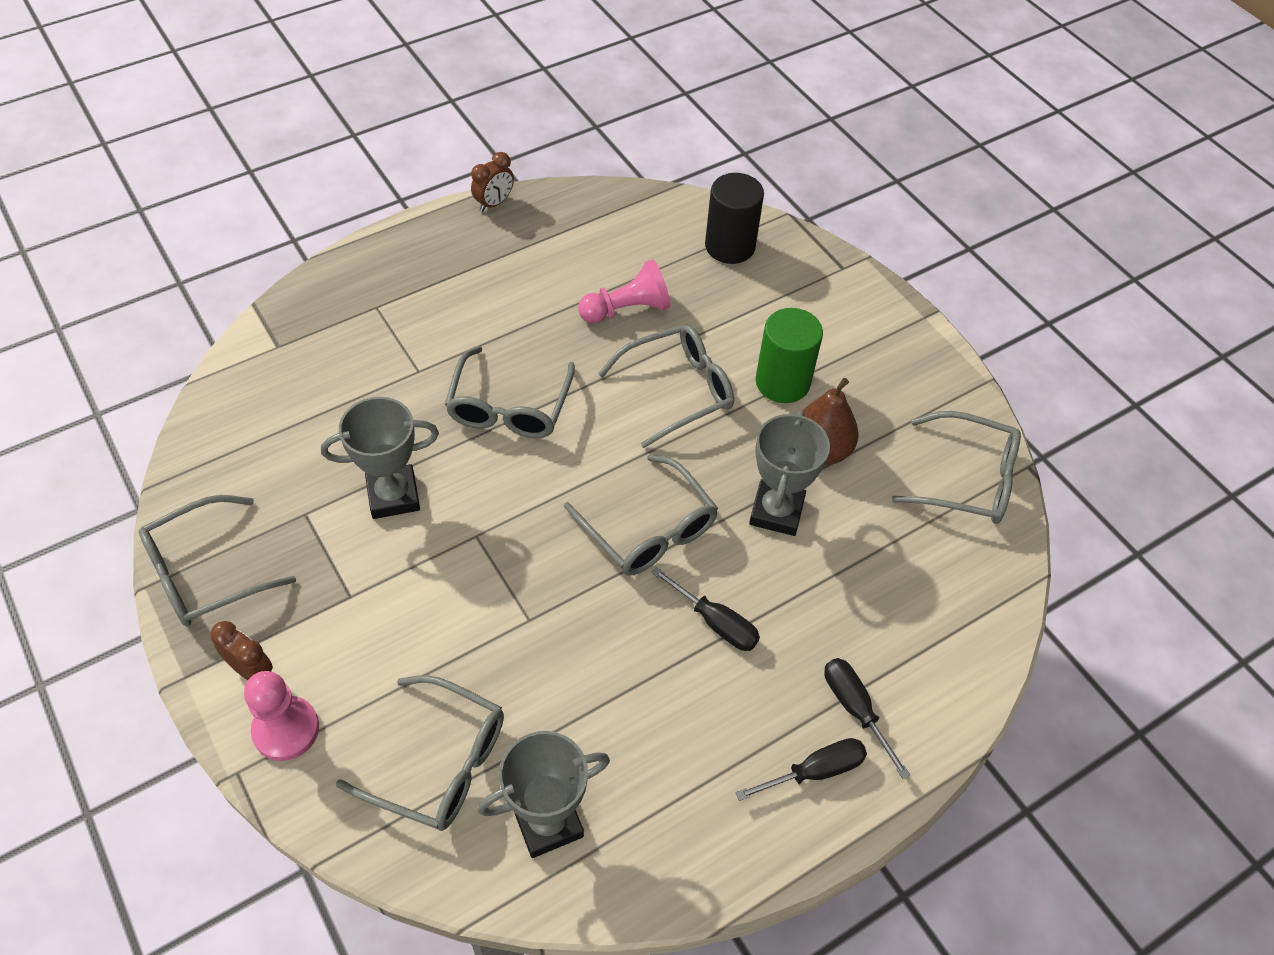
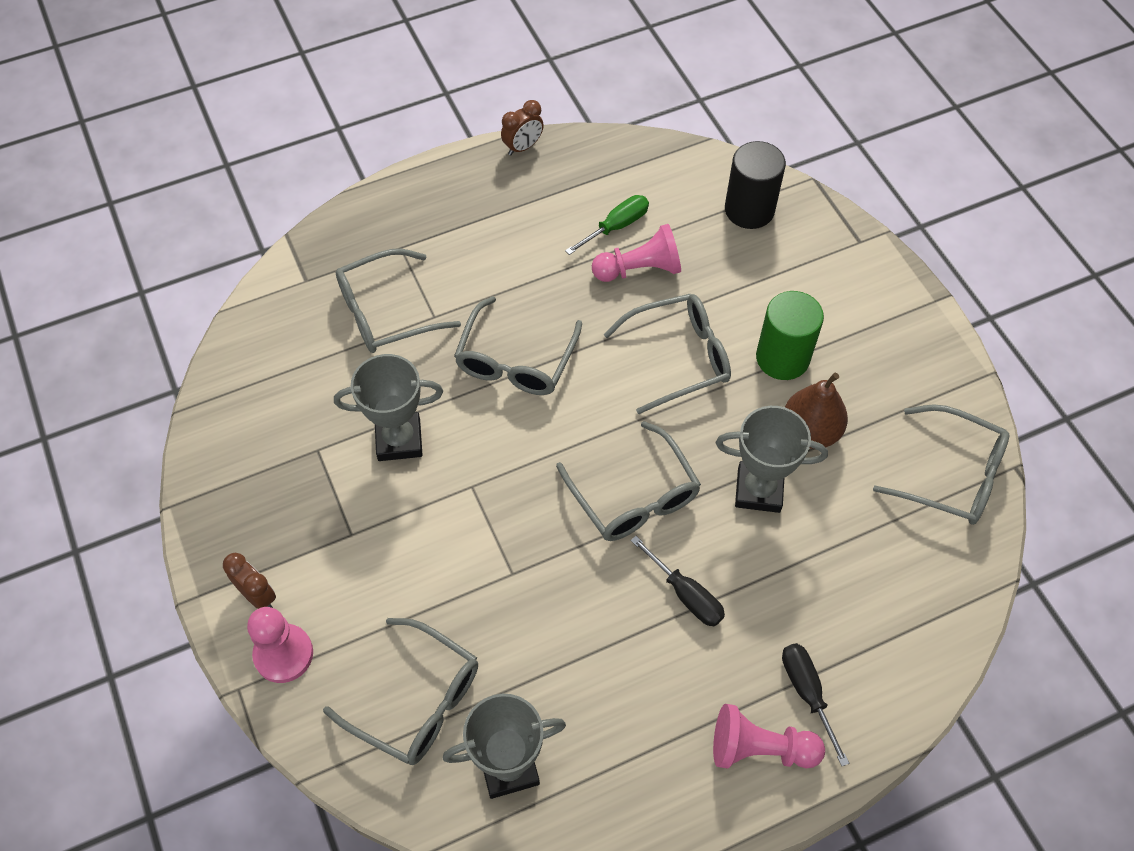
camera: 10 degrees right, 5 degrees up
(205, 573) = (223, 498): grey glasses -> grey glasses (385, 312)
(598, 271) = (616, 227): none -> green screwdriver
(776, 511) = (758, 490): grey trophy -> grey trophy turned 75 degrees clockwise
(814, 771) = (760, 748): black screwdriver -> pink pawn

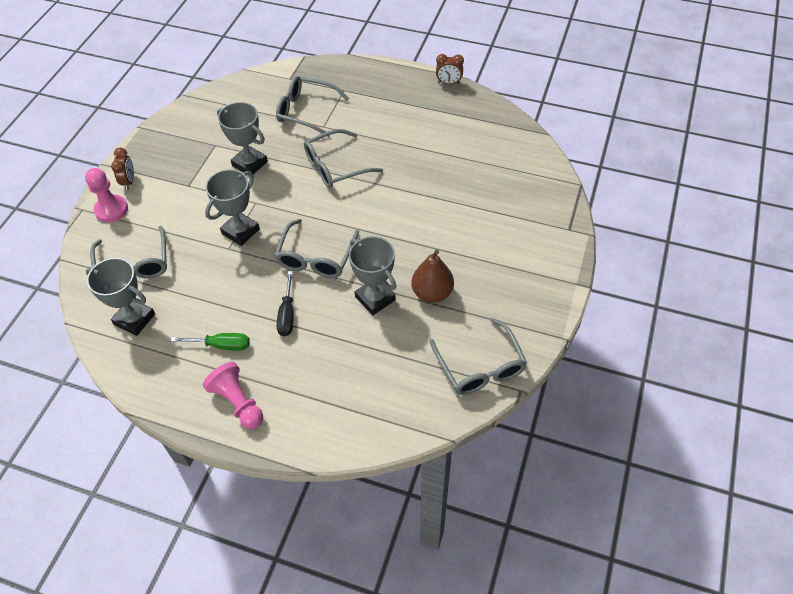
camera: 45 degrees right, 5 degrees down
(500, 539) = (240, 231): none -> grey trophy
(616, 227) = (450, 142): green screwdriver -> green screwdriver (221, 345)
(639, 269) = (438, 167): pink pawn -> none
(679, 357) = (410, 216): grey glasses -> none
(749, 210) = (527, 177): black cylinder -> none
(782, 358) = (460, 252): green cylinder -> none
(807, 693) = (287, 399): black screwdriver -> none

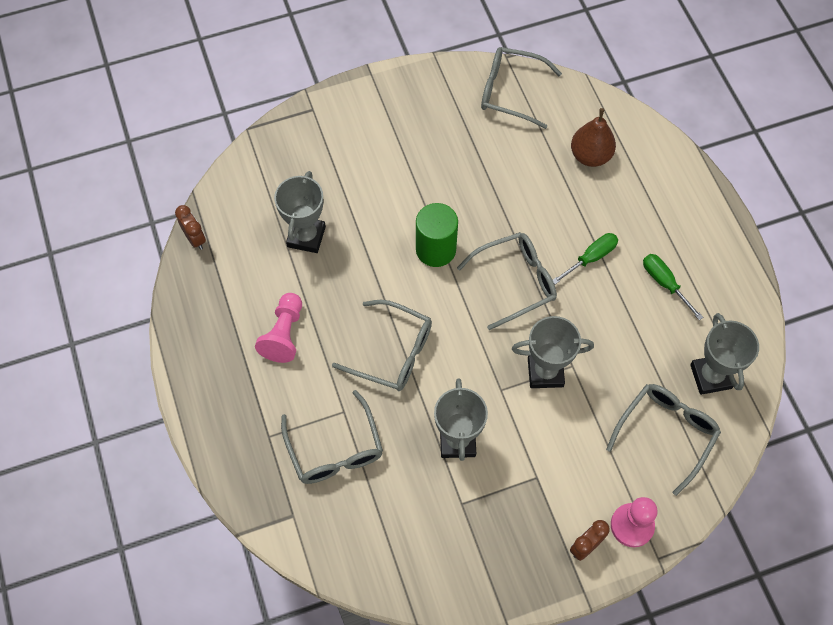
camera: 130 degrees left, 10 degrees up
(238, 402) = (695, 229): pink pawn -> pink pawn (284, 334)
(287, 314) = (590, 258): black screwdriver -> green screwdriver
(375, 298) = (515, 204): grey trophy -> grey trophy (306, 237)
(384, 230) = (436, 249): none -> green cylinder
(432, 293) = (471, 166): brown pear -> brown pear (590, 156)
(448, 83) = (175, 333): brown clock -> brown clock (195, 239)
(480, 367) = (510, 92): grey glasses -> grey glasses turned 105 degrees counterclockwise

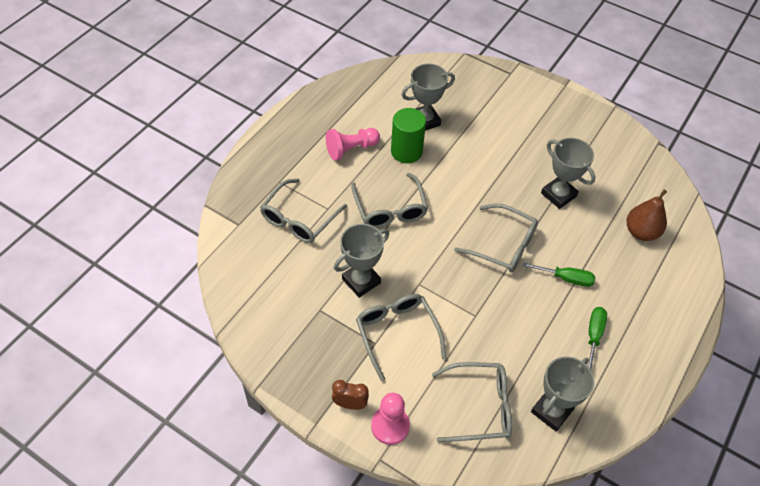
camera: 50 degrees right, 10 degrees down
(195, 239) = (371, 73): brown clock -> none
(436, 249) = (482, 189): green cylinder -> green cylinder (406, 151)
(510, 92) = (636, 160): grey glasses -> grey glasses (396, 333)
(545, 372) = (455, 302): grey trophy -> grey trophy (558, 195)

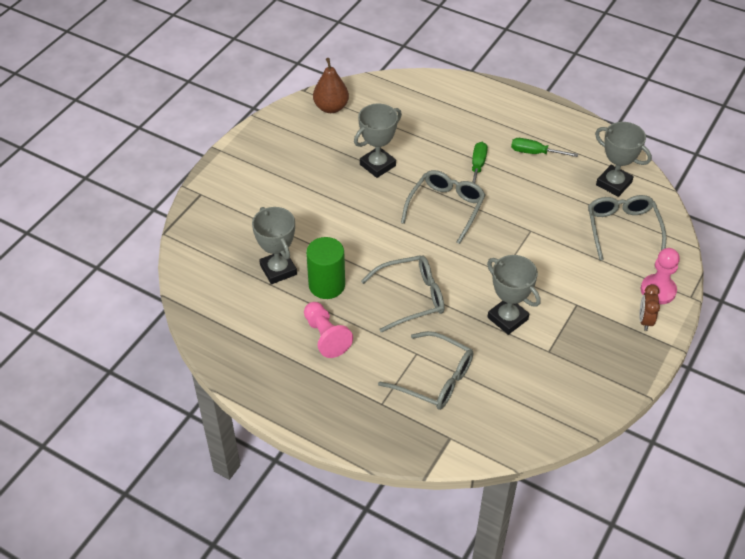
camera: 90 degrees left, 5 degrees down
(396, 333) = (562, 288): grey glasses -> none
(641, 232) = (417, 113): brown pear -> brown pear (331, 107)

